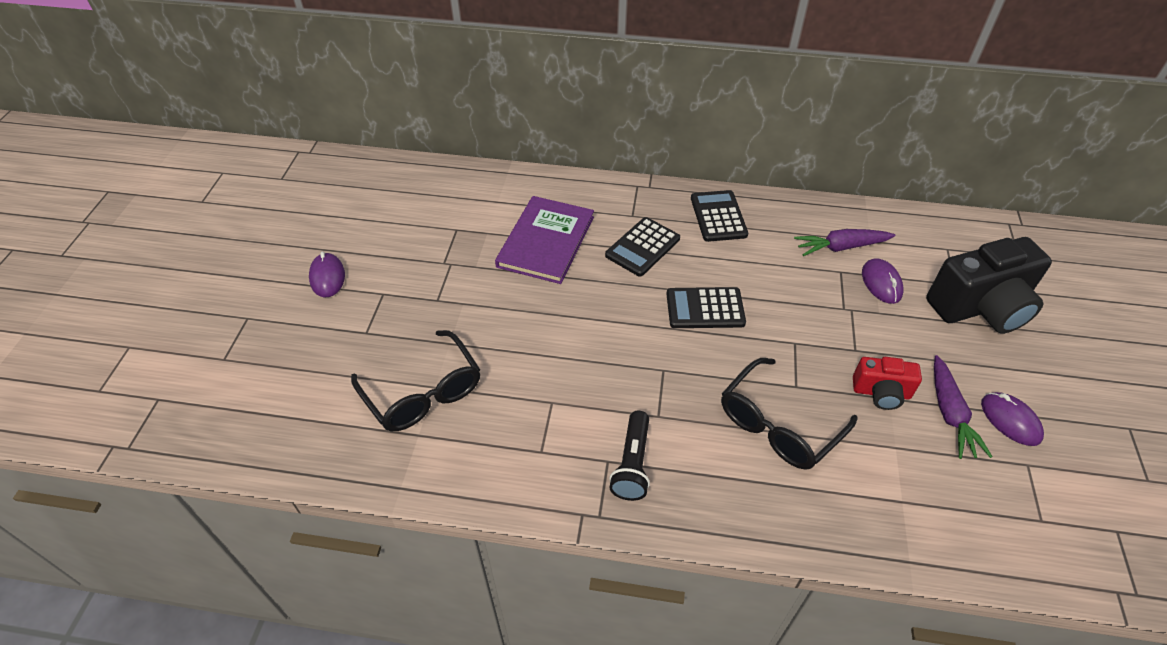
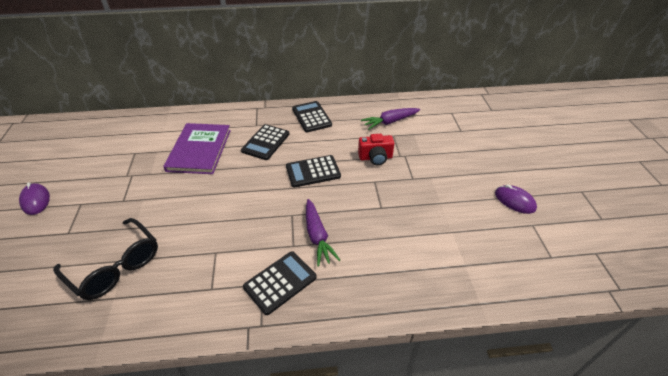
camera: 15 degrees left, 5 degrees down
(632, 464) = (280, 282): black flashlight -> black calculator
(778, 425) = (375, 234): black glasses -> none
(881, 283) = (418, 137): purple mouse -> none
(881, 393) = (434, 200): red camera -> red camera (375, 158)
(950, 414) = (479, 204): purple carrot -> purple carrot (317, 236)
(980, 307) = (479, 141): black camera -> none

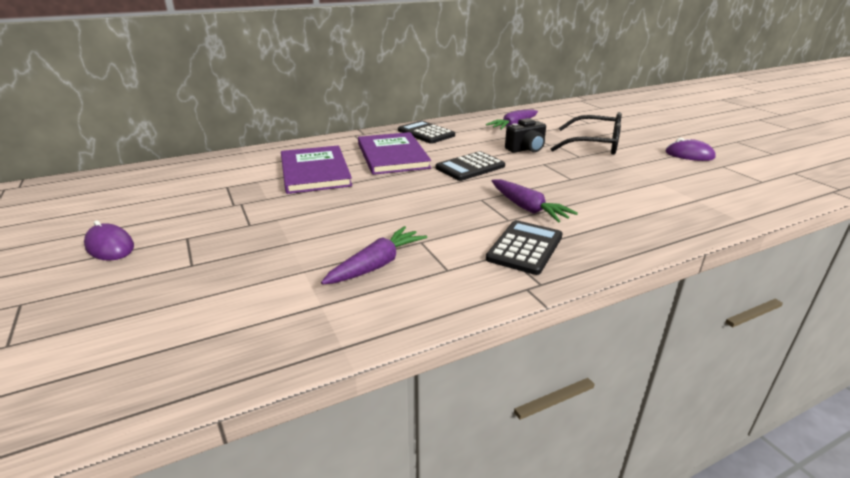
camera: 20 degrees left, 15 degrees down
(116, 266) = (296, 278): black glasses -> black glasses (595, 145)
(171, 269) = (377, 265): none -> purple carrot
(266, 142) = (392, 156): black calculator -> purple book
(375, 158) = (526, 149): red camera -> black camera

